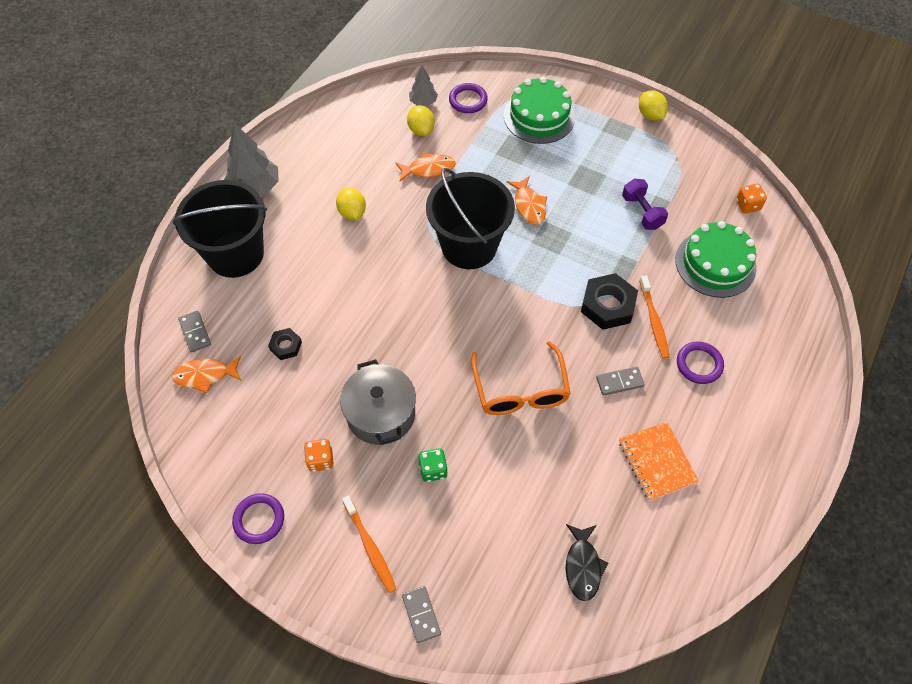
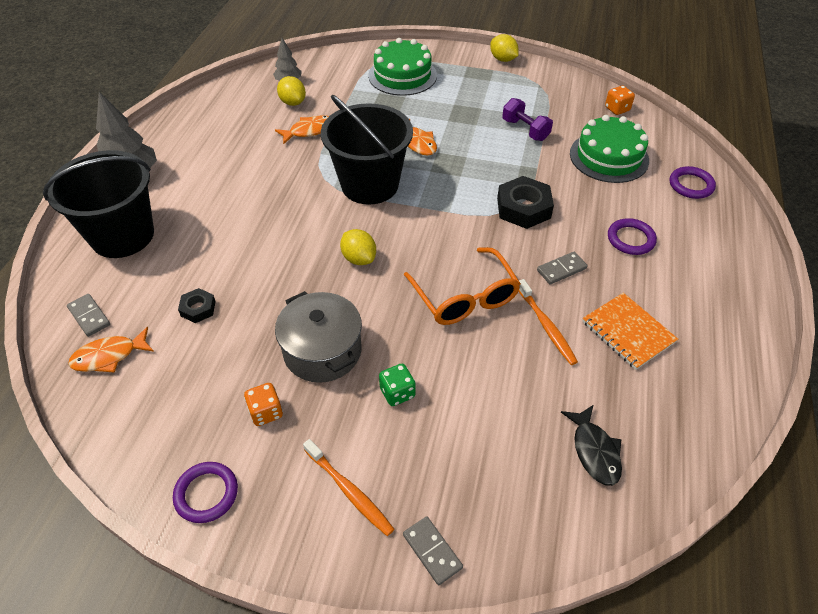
camera: 15 degrees left, 10 degrees down
(352, 212) = (241, 178): yellow lemon -> yellow lemon (359, 258)
(468, 100) = (331, 74): purple ring -> purple ring (691, 185)
(653, 321) = (572, 212): orange toothbrush -> orange toothbrush (546, 326)

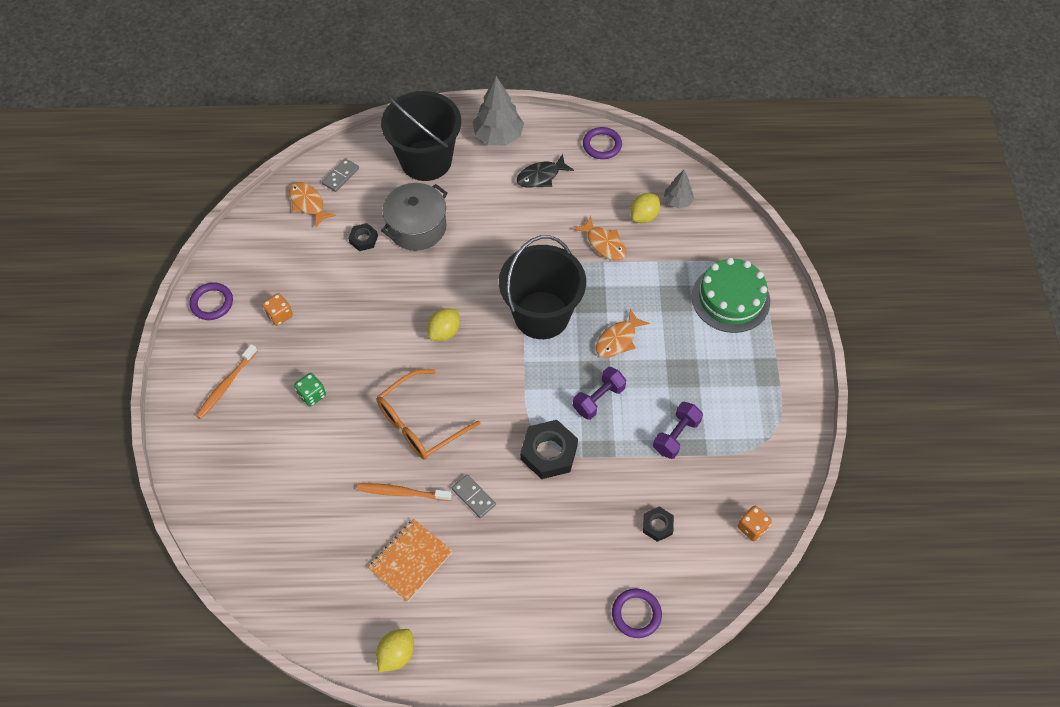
camera: 75 degrees right, 10 degrees up
(322, 351) = (341, 334): grey pot -> grey pot (417, 227)
(432, 551) = (190, 446): grey domino -> none
(475, 166) = (598, 399): none -> purple dumbbell
(503, 59) = (806, 392): yellow lemon -> yellow lemon (396, 654)
(546, 326) = (402, 492): orange toothbrush -> orange toothbrush turned 45 degrees clockwise
(594, 451) = (284, 543): black fish -> black fish (541, 176)
(609, 157) = (657, 525): green cake -> black nut
(630, 239) = (532, 556): purple ring -> purple ring (602, 145)

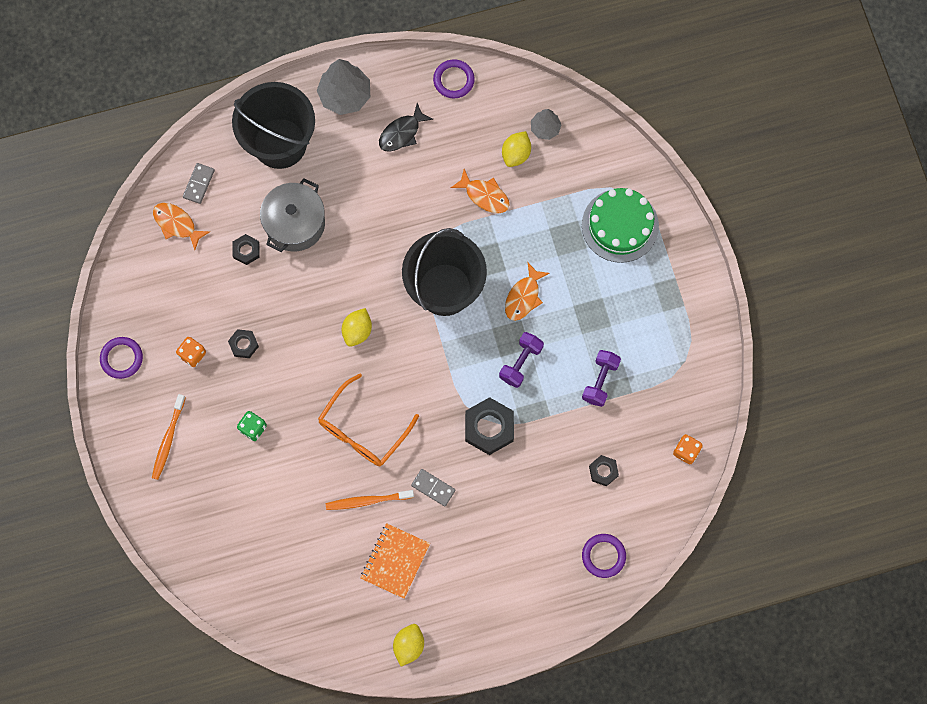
camera: 15 degrees left, 15 degrees up
(331, 318) = (244, 344): none -> black nut

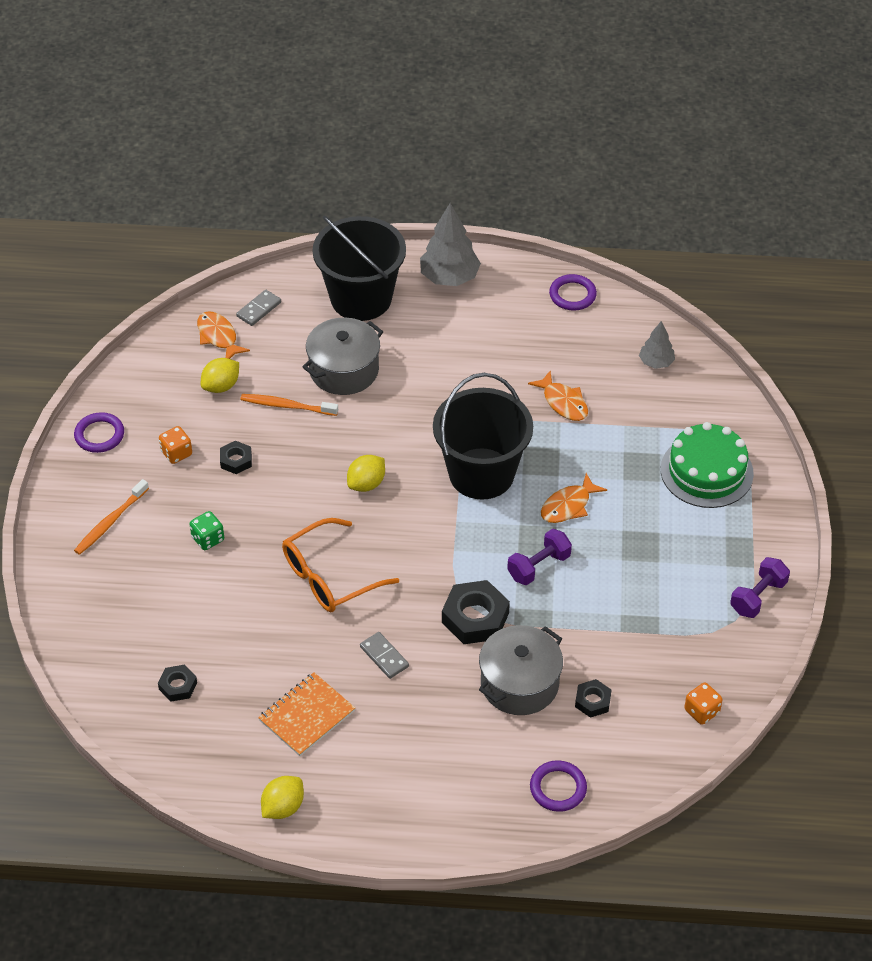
camera: 20 degrees right, 25 degrees down
(246, 250) = (280, 379): black nut -> black nut (178, 686)
(367, 501) = (302, 646): orange toothbrush -> orange toothbrush (287, 406)
(402, 133) = (496, 324): black fish -> none
(516, 154) = (614, 376): yellow lemon -> yellow lemon (221, 386)
(543, 475) = (519, 683): none -> grey pot
(600, 381) = (625, 611): purple dumbbell -> purple dumbbell (758, 597)

